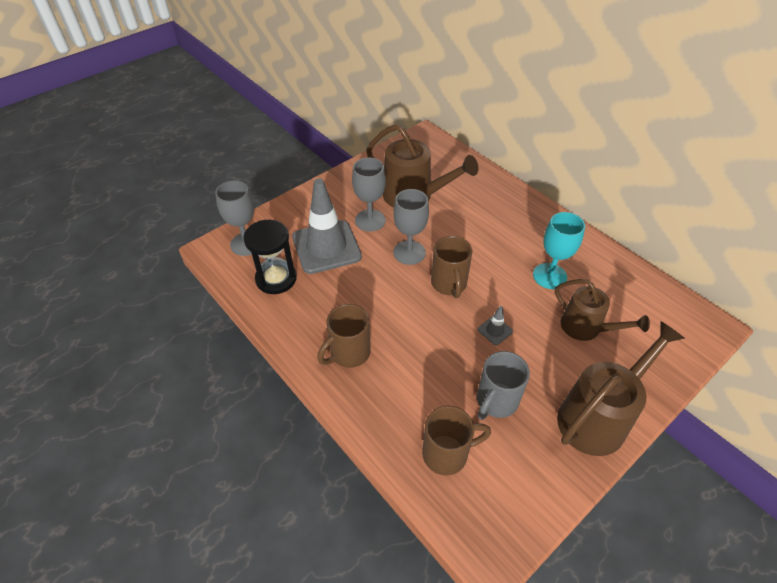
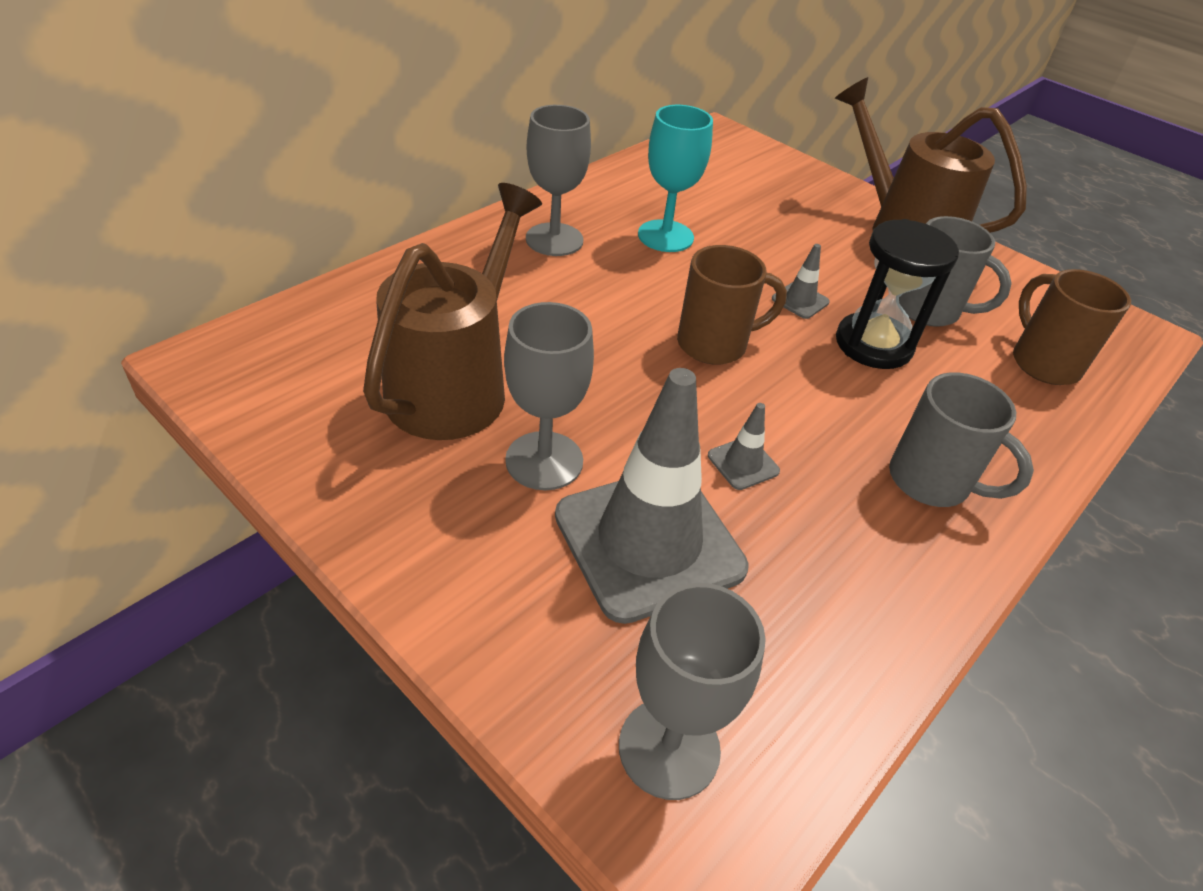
camera: 100 degrees left, 5 degrees down
(276, 279) = (783, 642): black hourglass -> black hourglass (873, 344)
(349, 353) = (932, 482): brown mug -> grey mug
(365, 282) = (743, 463): none -> grey traffic cone
(409, 252) = (641, 395): grey goblet -> grey goblet (554, 240)
(586, 328) = (761, 219): brown watering can -> none

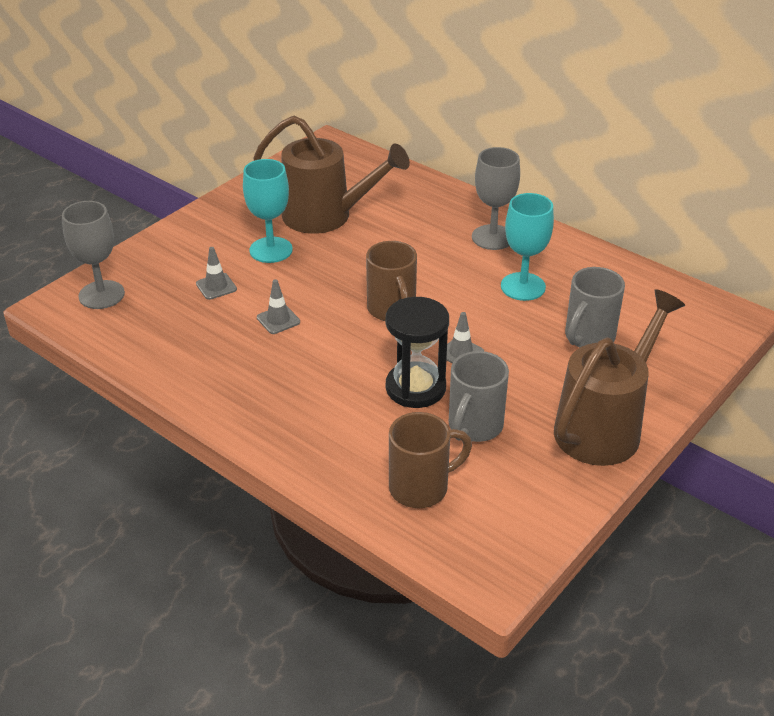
camera: 90 degrees right, 5 degrees down
(544, 461) = (271, 250): grey goblet -> turquoise goblet
(649, 541) = (216, 286): grey traffic cone -> grey traffic cone, size x0.40
(932, 482) = (272, 400): grey mug -> grey mug (588, 337)

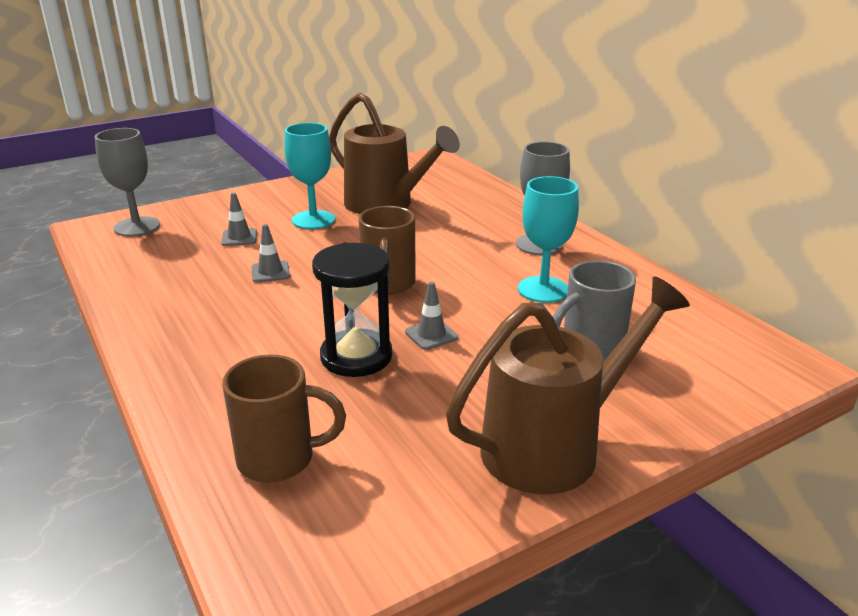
camera: 20 degrees right, 10 degrees down
(474, 426) = (392, 409): grey mug -> none

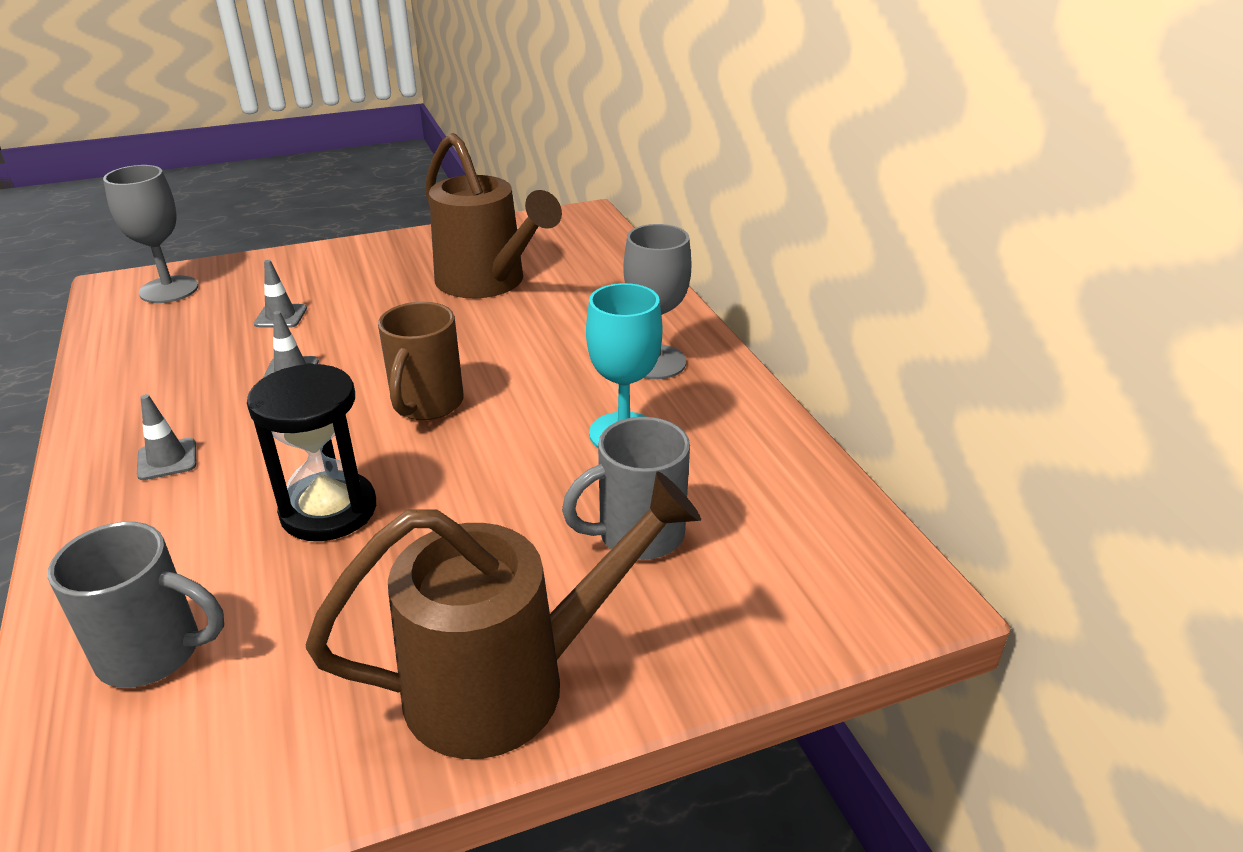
camera: 10 degrees right, 5 degrees up
(279, 459) = (154, 653): brown mug -> grey mug
(313, 220) = (384, 298): turquoise goblet -> none
(431, 335) = (440, 488): grey traffic cone -> grey traffic cone (167, 459)

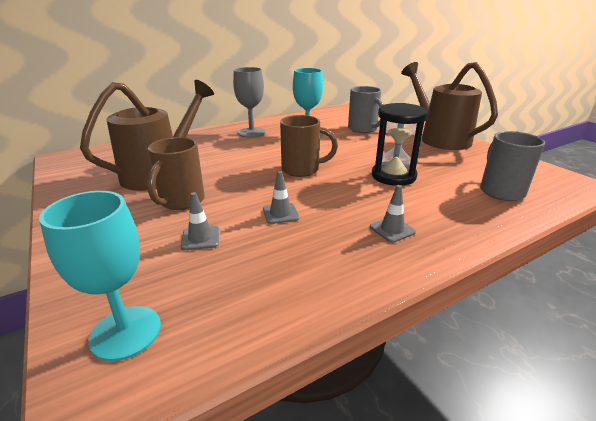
camera: 100 degrees left, 5 degrees down
(169, 290) = (126, 332): grey goblet -> turquoise goblet
(384, 301) = (181, 201): none -> brown mug

